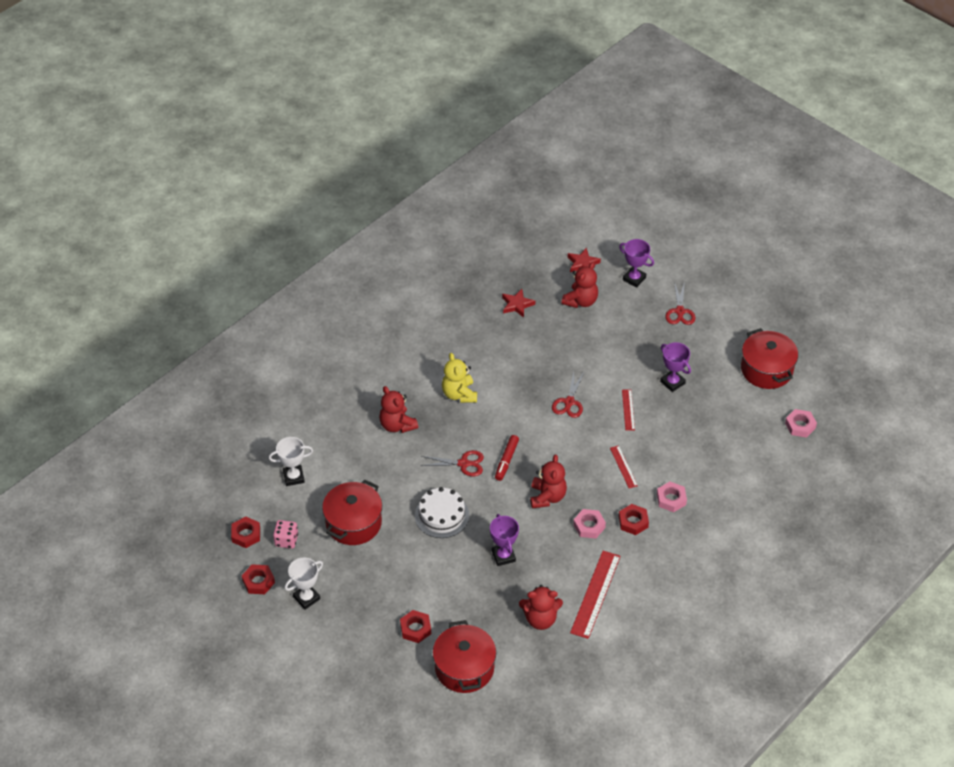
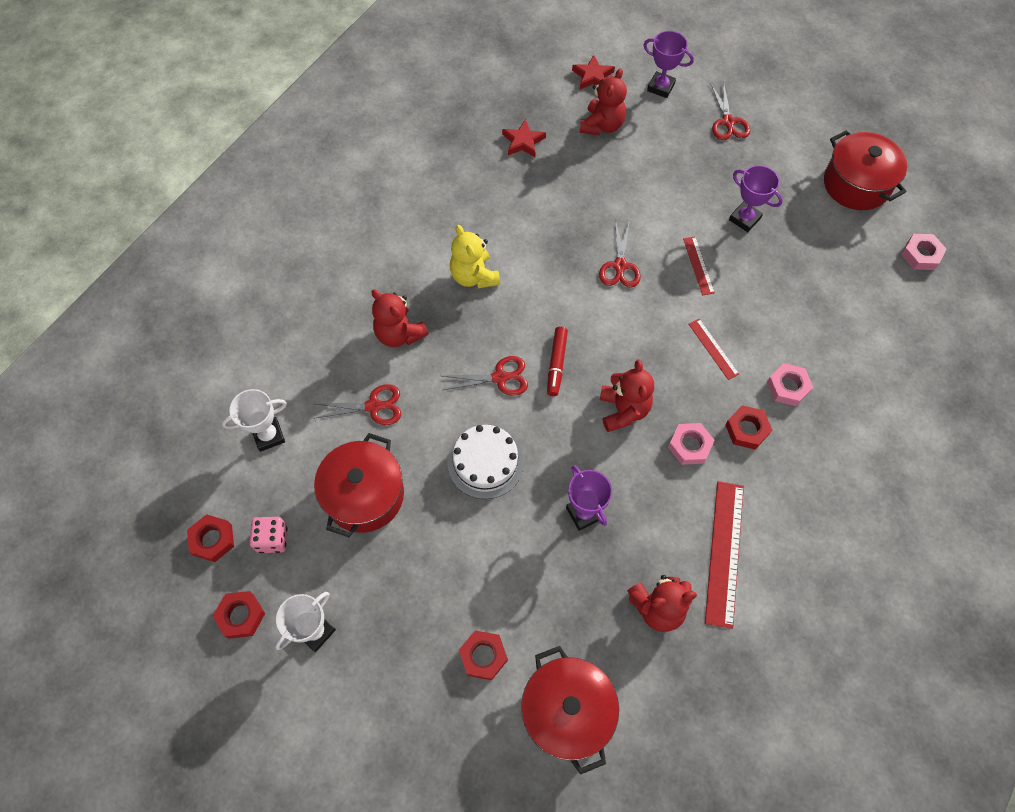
camera: 10 degrees left, 15 degrees up
(370, 469) = (373, 406): none -> red scissors

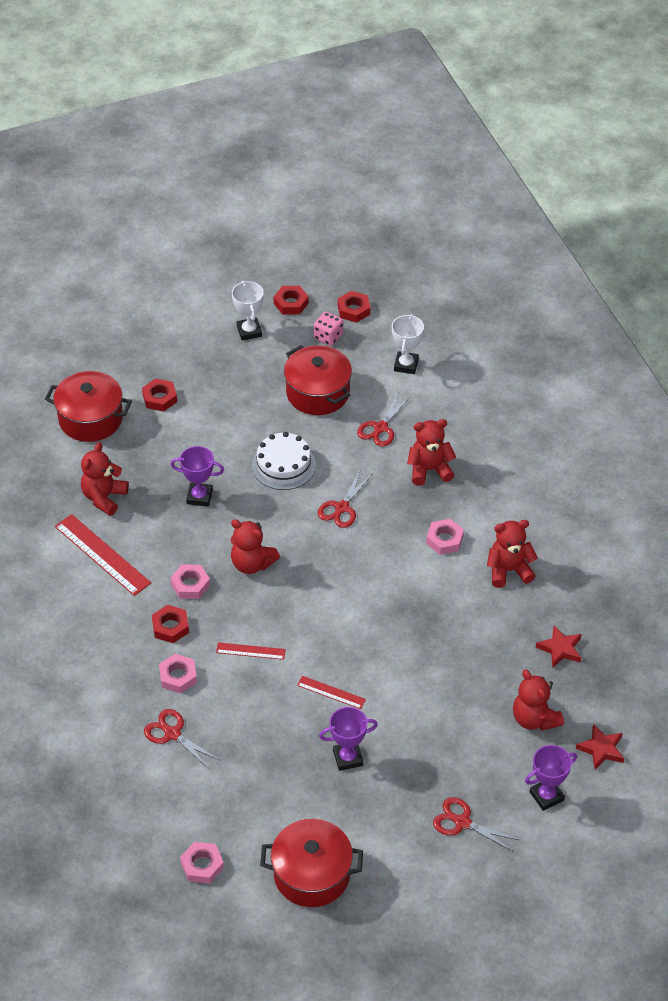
camera: 125 degrees right, 15 degrees down
(471, 213) = (509, 570): none -> red teddy bear
(474, 276) = (444, 540): yellow teddy bear -> pink nut
(556, 364) = (324, 547): red marker -> none
(620, 266) = (375, 638): red scissors -> red scissors (172, 734)

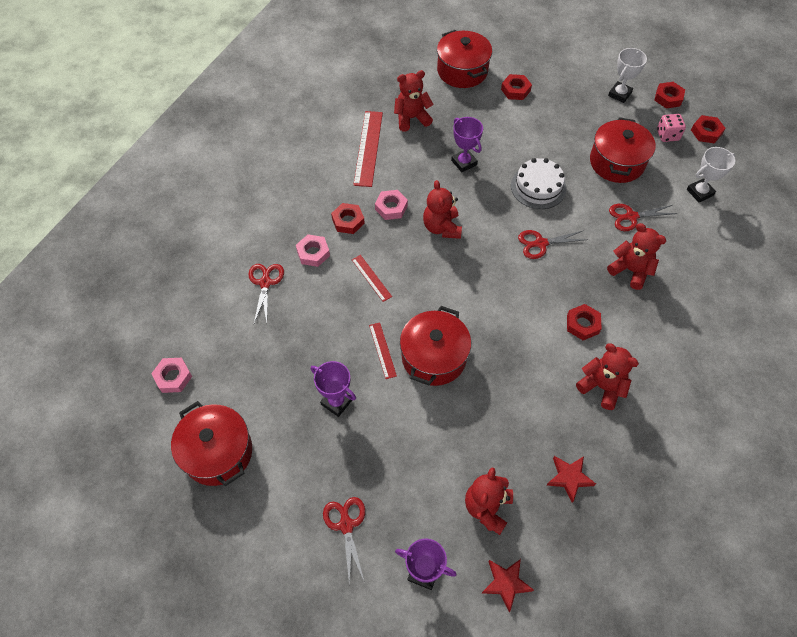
camera: 50 degrees right, 10 degrees up
(373, 661) = (434, 357): none -> red pot
(444, 540) = (582, 324): pink nut -> red nut

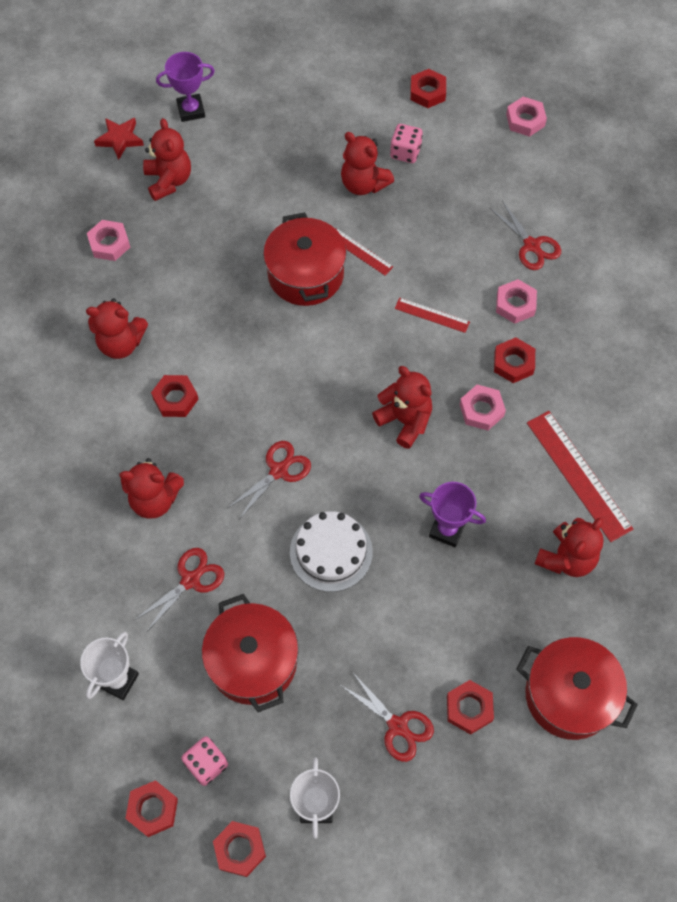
camera: 145 degrees right, 5 degrees up
(218, 452) = (427, 92): red pot -> red nut
(283, 409) = (405, 152): none -> pink dice
(336, 402) = (363, 184): purple trophy -> red teddy bear
(346, 525) = (277, 105): red scissors -> red scissors (397, 726)
(569, 478) = (109, 243): red star -> pink nut

